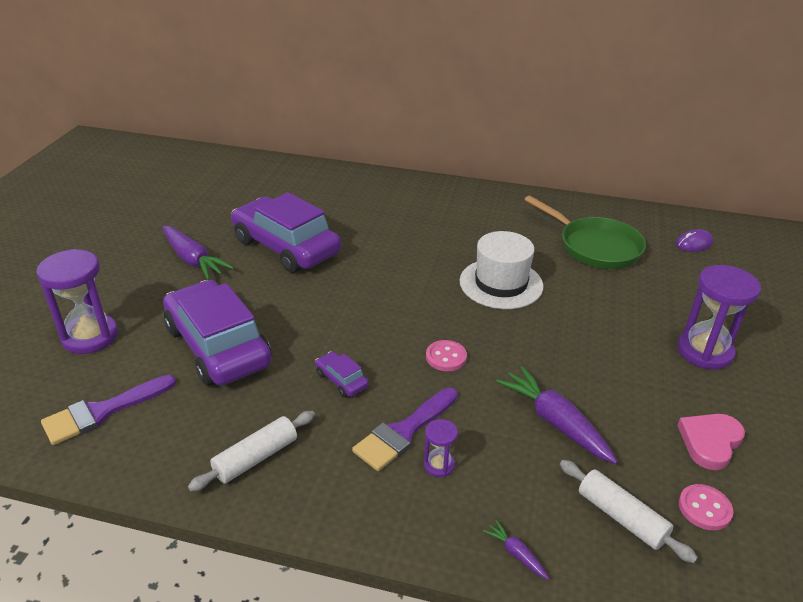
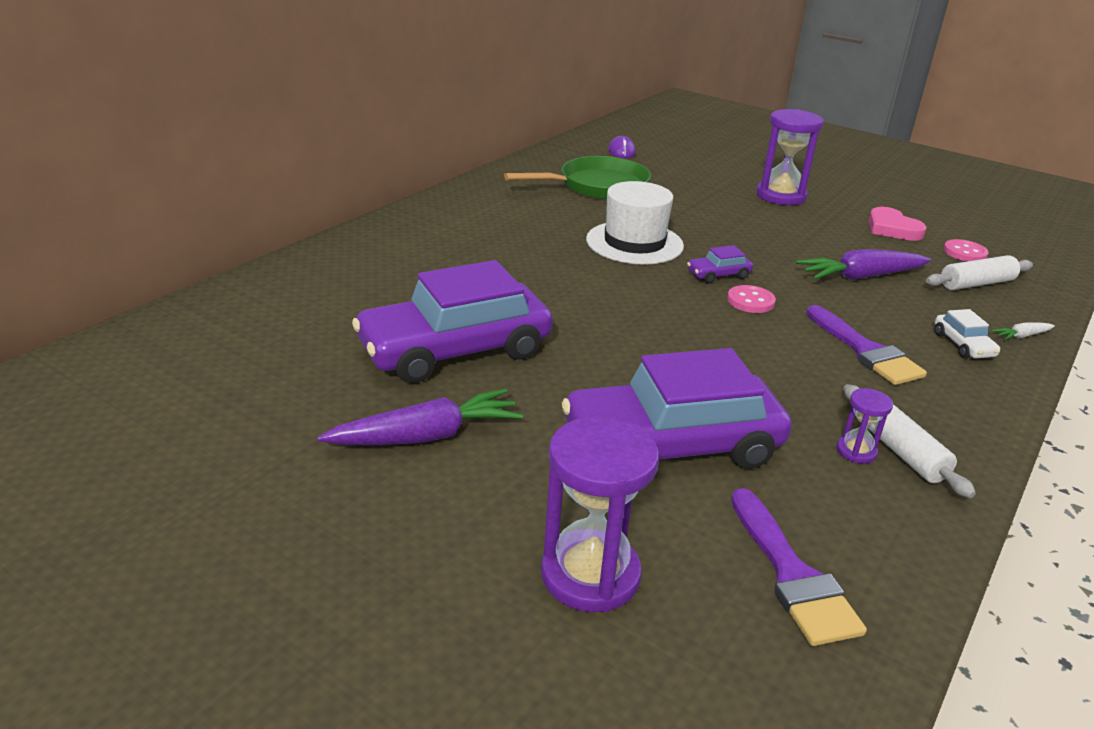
camera: 70 degrees left, 5 degrees down
(341, 380) = (772, 368): purple car -> purple car (718, 275)
(439, 465) = (914, 344): purple hourglass -> purple hourglass (856, 451)
(461, 501) = (963, 345): none -> white car
(516, 553) = (1022, 336): purple carrot -> white carrot

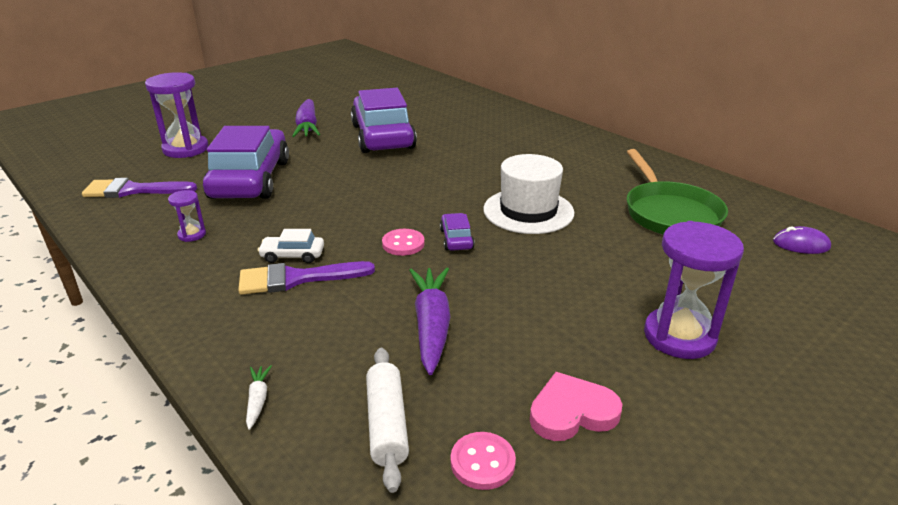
camera: 105 degrees right, 0 degrees up
(899, 450) = (177, 251): white rolling pin -> none
(963, 345) = (270, 343): white car -> white car (292, 255)

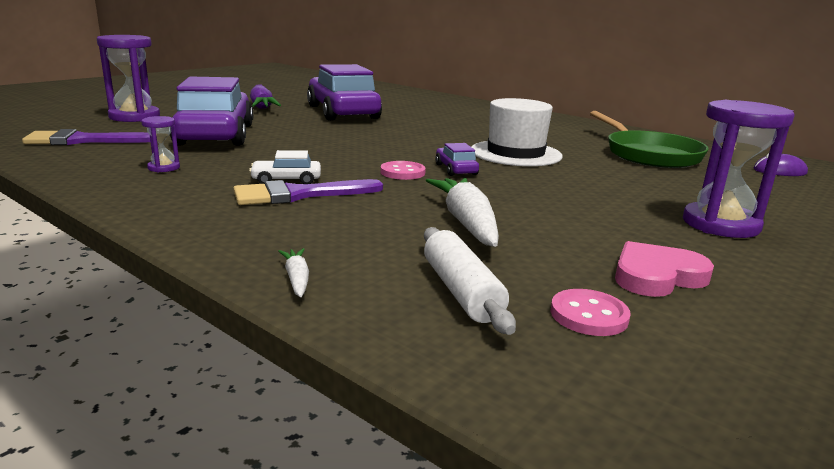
camera: 10 degrees left, 10 degrees down
(431, 325) = (466, 222): purple carrot -> white carrot

